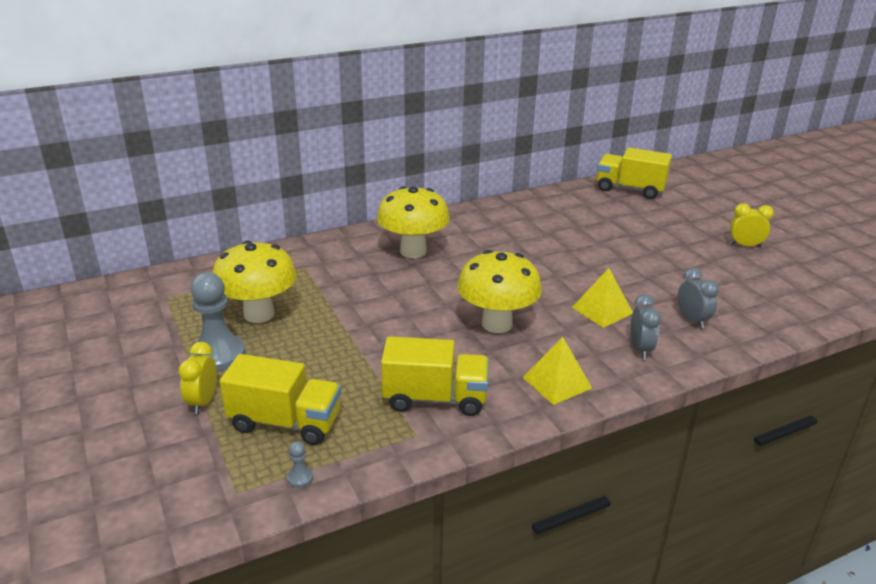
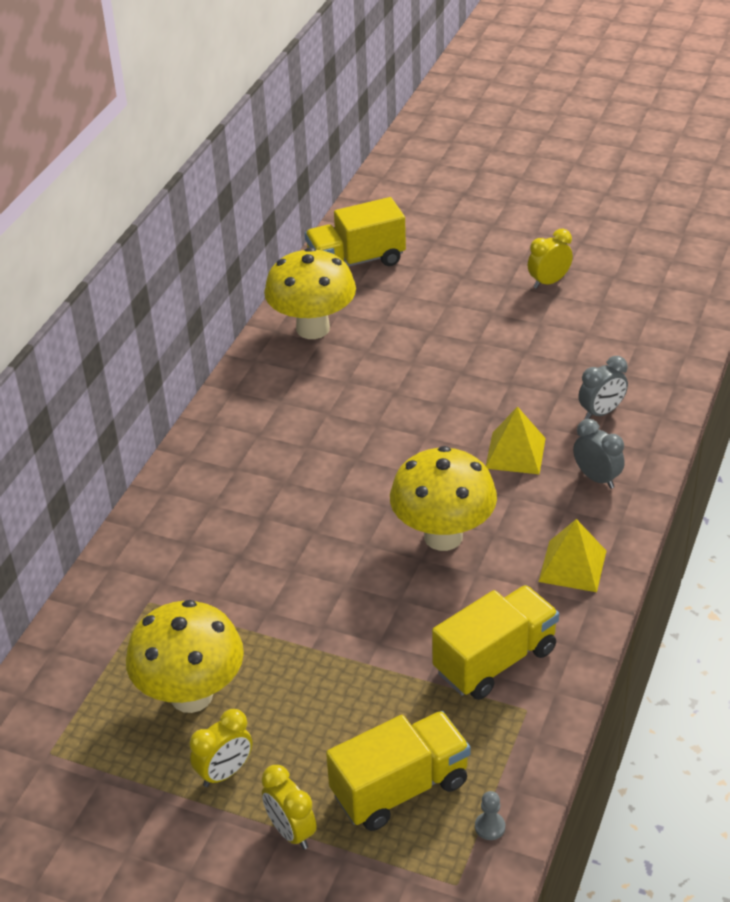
camera: 40 degrees left, 10 degrees up
(218, 355) = (225, 773): grey pawn -> yellow clock
(413, 251) = (240, 499): yellow mushroom -> yellow mushroom (313, 328)
(692, 320) = (601, 412): grey clock -> grey clock turned 120 degrees clockwise

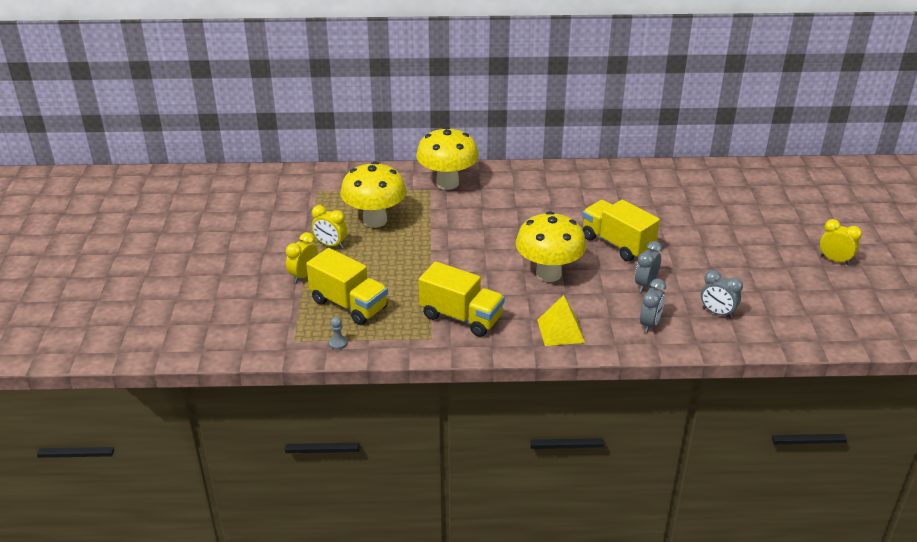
camera: 65 degrees right, 5 degrees down
(313, 328) = (690, 180): yellow mushroom -> yellow mushroom (447, 183)
(356, 261) = (771, 178): yellow truck -> yellow truck (617, 244)
(515, 453) = (645, 285): yellow pyramid -> grey clock

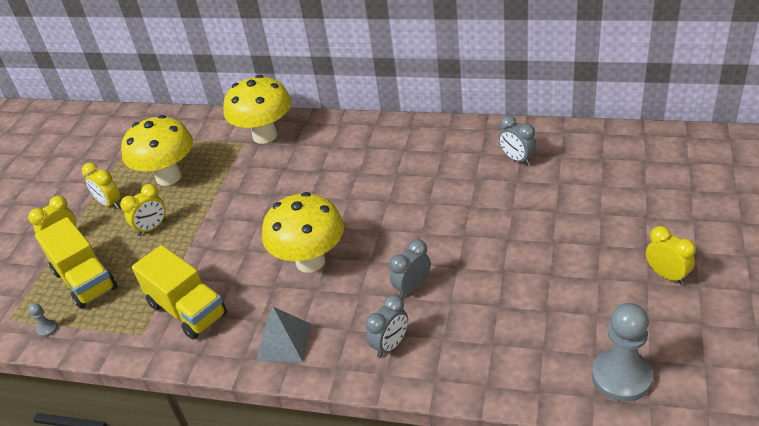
camera: 20 degrees right, 5 degrees up
(386, 260) = (152, 228): none -> yellow clock
(561, 331) = (284, 342): yellow pyramid -> grey pyramid
(617, 244) = (407, 228): yellow truck -> none
(717, 313) = (480, 338): grey clock -> grey clock (517, 159)
(833, 326) = (621, 377): none -> grey pawn

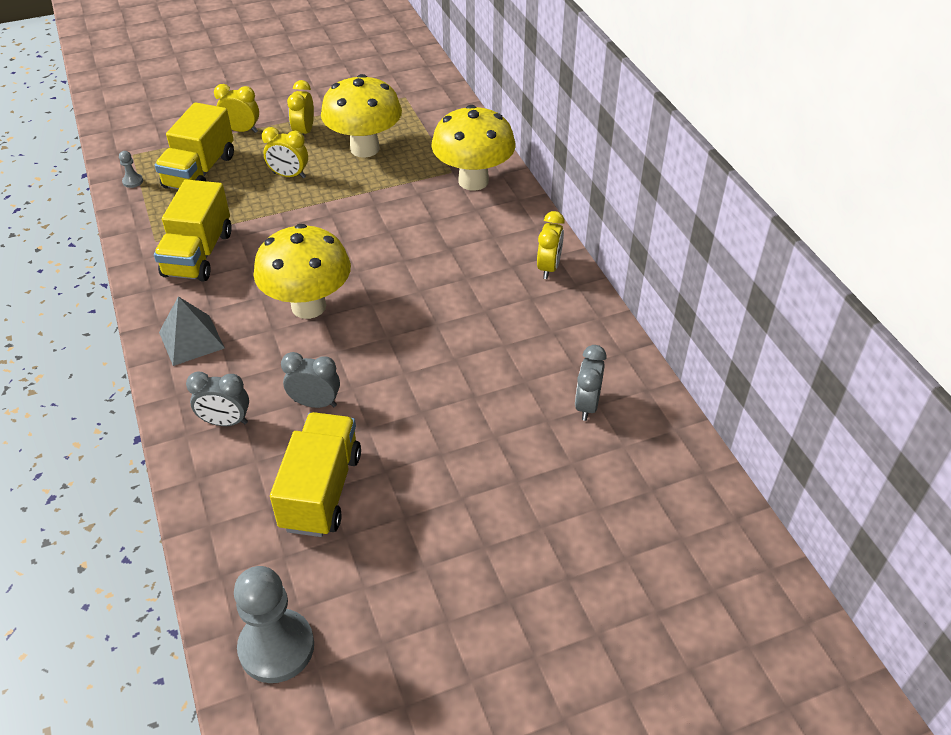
camera: 50 degrees right, 5 degrees up
(498, 310) = (321, 491): none -> yellow truck
(666, 275) = (470, 637): yellow clock -> yellow clock (548, 268)

